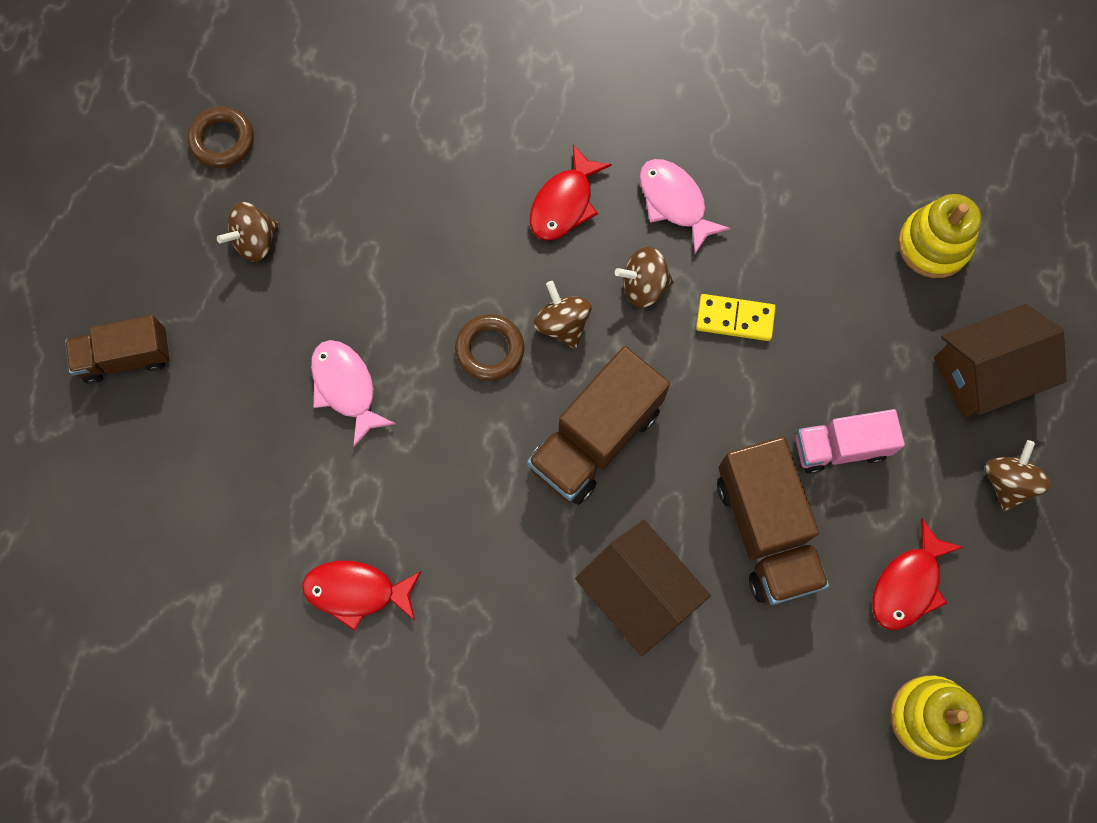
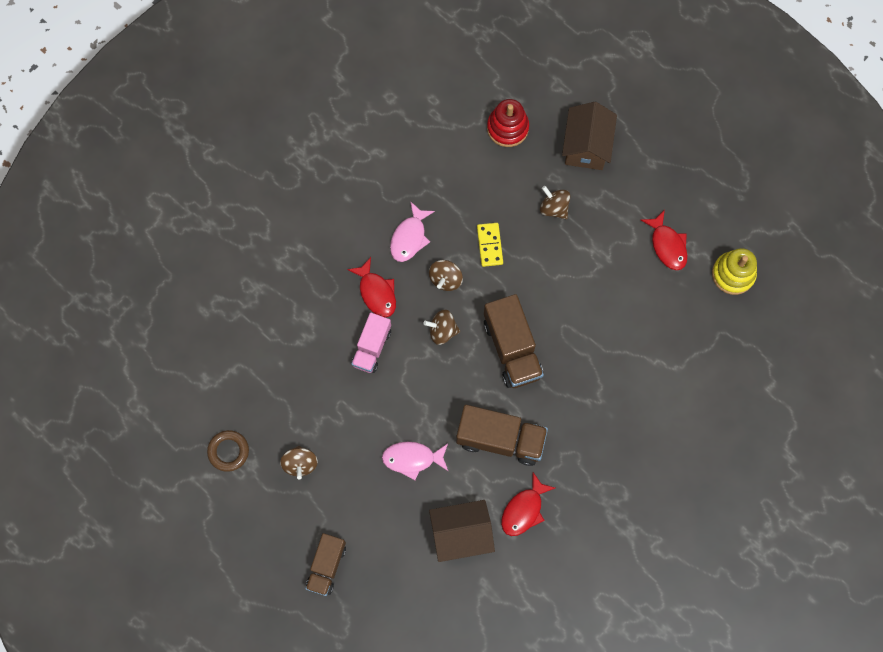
camera: 60 degrees left, 0 degrees up
(490, 349) = (434, 374): brown ring -> none
(638, 593) = (601, 372): brown house -> brown house (461, 534)
(675, 202) = (409, 237): pink fish -> pink fish turned 60 degrees counterclockwise
(735, 318) = (489, 245): yellow domino -> yellow domino turned 45 degrees counterclockwise
(765, 530) = (604, 295): brown truck -> brown truck (500, 439)
(840, 447) = (584, 235): pink truck -> pink truck (372, 347)
(933, 245) = (507, 128): yellow stacking toy -> red stacking toy
(1007, 482) = (644, 170): brown spinning top -> brown spinning top (554, 208)

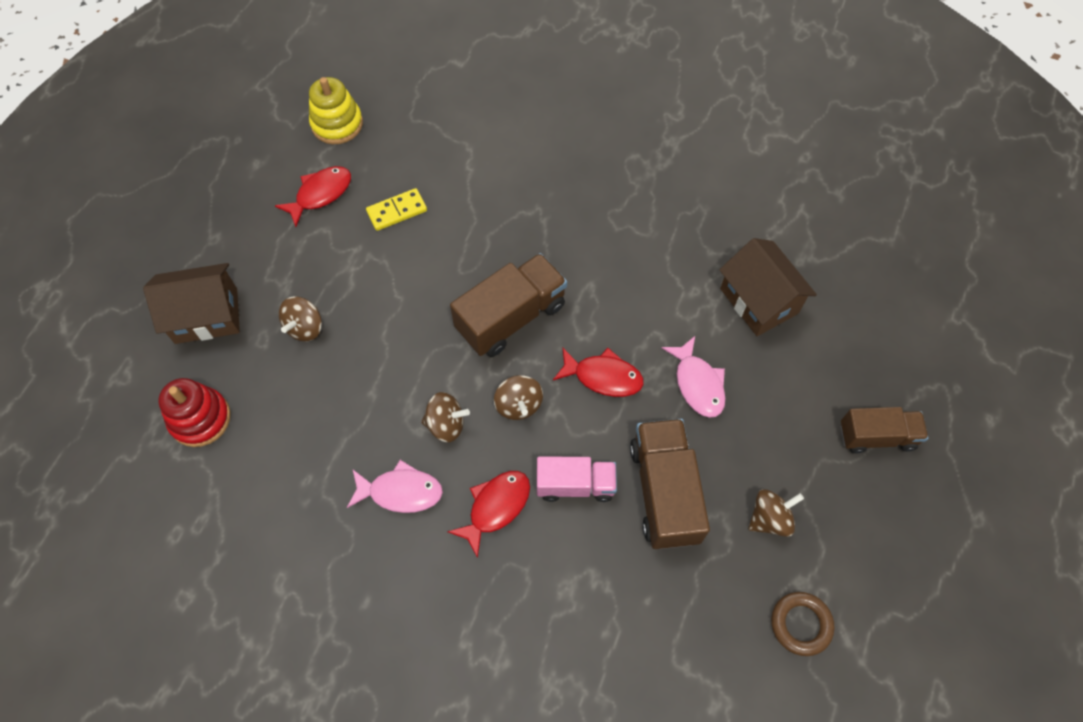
camera: 110 degrees left, 10 degrees down
(489, 245) = (380, 386): yellow domino -> yellow domino (397, 211)
(500, 439) = (628, 295): brown truck -> brown truck (664, 492)
(524, 509) = (699, 246): red fish -> red fish (603, 377)

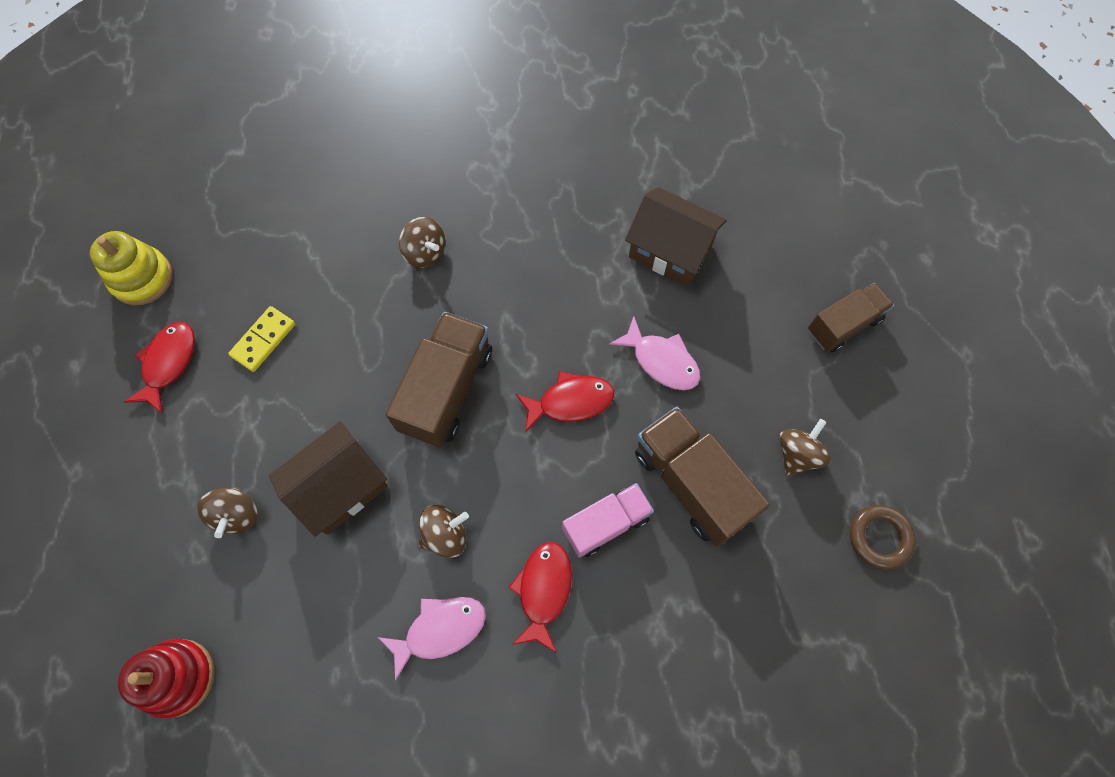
camera: 30 degrees left, 5 degrees up
(206, 316) = (117, 562): brown house -> brown house (340, 487)
(518, 405) = (505, 475): brown spinning top -> brown spinning top (425, 252)

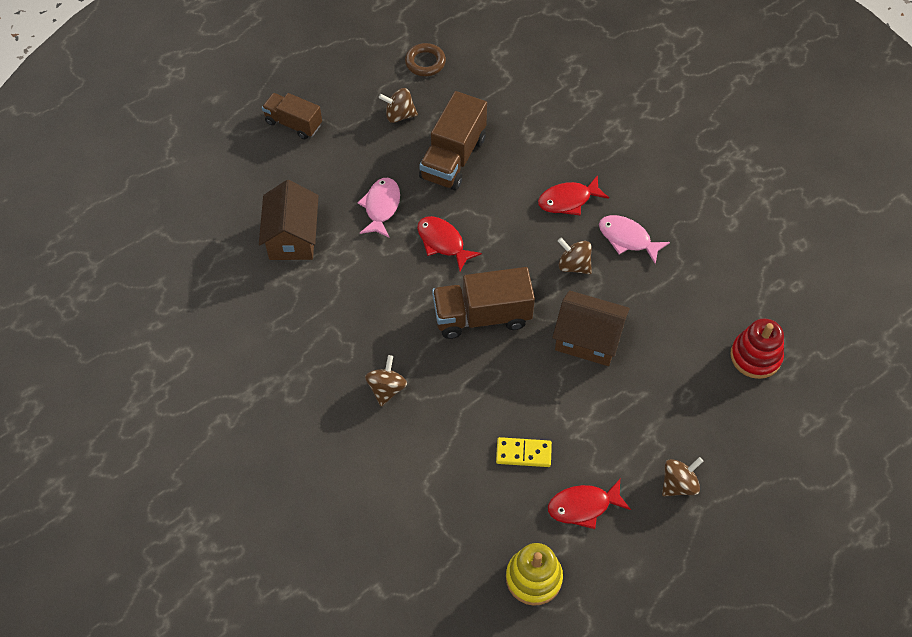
camera: 120 degrees left, 10 degrees down
(237, 515) = (647, 388): brown spinning top -> brown spinning top (678, 484)
(606, 524) = (508, 188): pink truck -> none

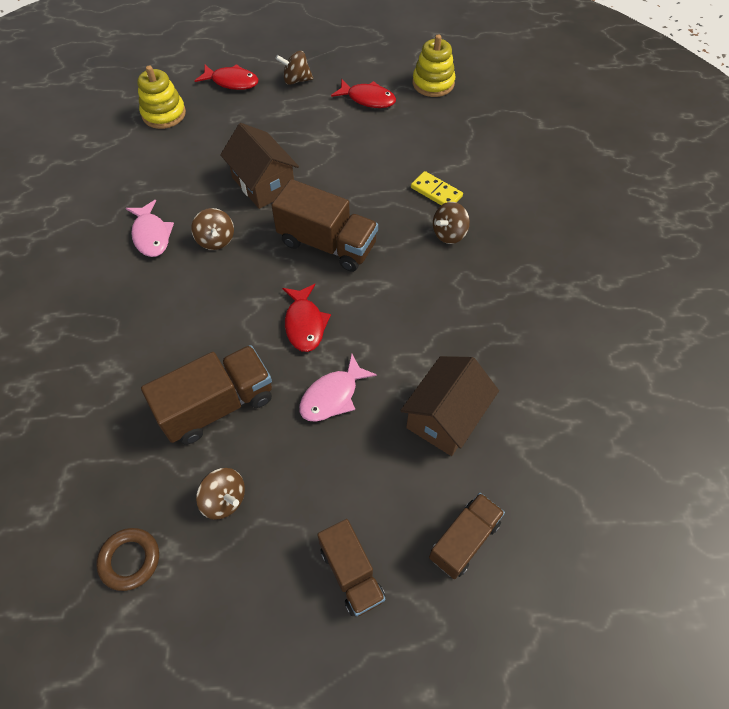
camera: 145 degrees left, 0 degrees up
(236, 175) = (464, 540): none -> brown truck
(523, 453) = (380, 143): yellow domino -> yellow domino (436, 192)
(568, 200) = (160, 295): red fish -> red fish (232, 82)
(755, 356) = (164, 114): red stacking toy -> yellow stacking toy

